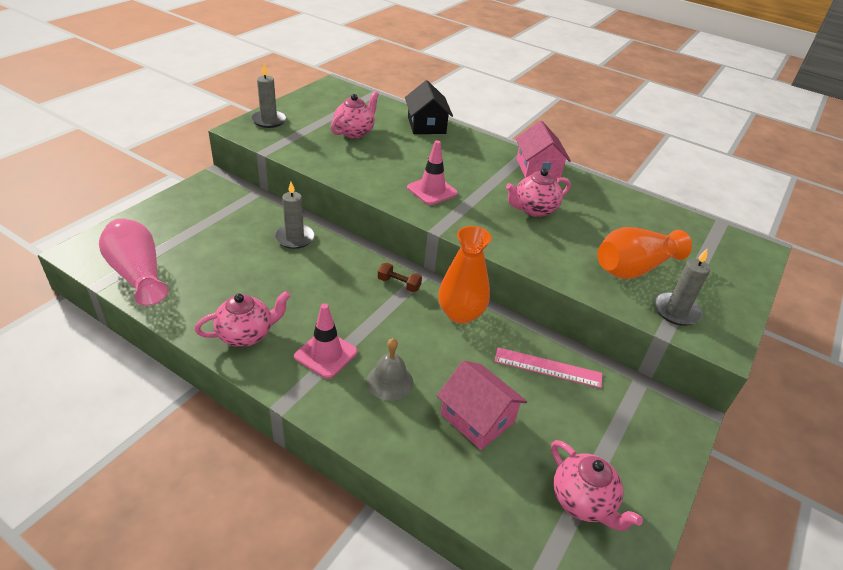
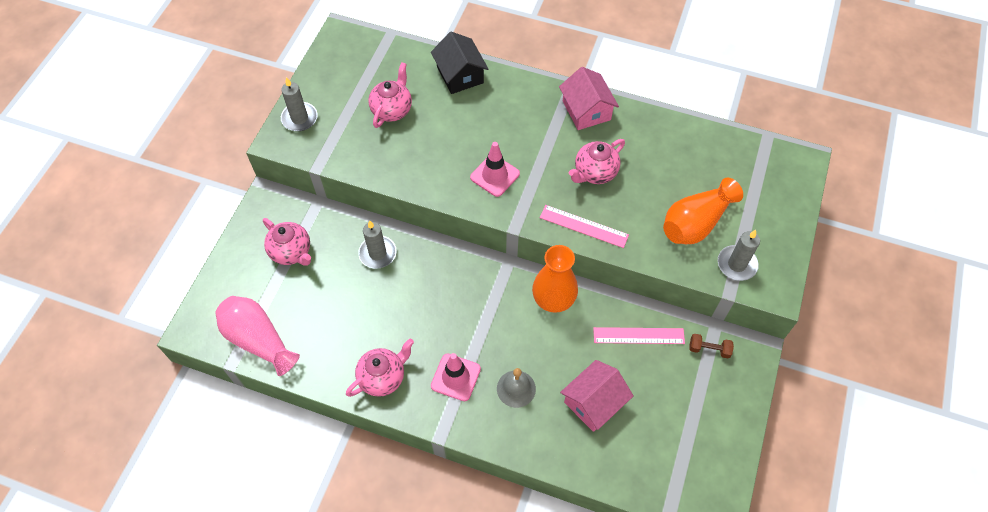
camera: 10 degrees left, 20 degrees up
(399, 284) = (490, 281): brown dumbbell -> brown dumbbell (709, 349)
(477, 418) = (594, 402): pink house -> pink house turned 75 degrees counterclockwise
(510, 244) = (584, 226): none -> pink ruler
(583, 501) = (687, 451): pink teapot -> pink teapot (291, 252)

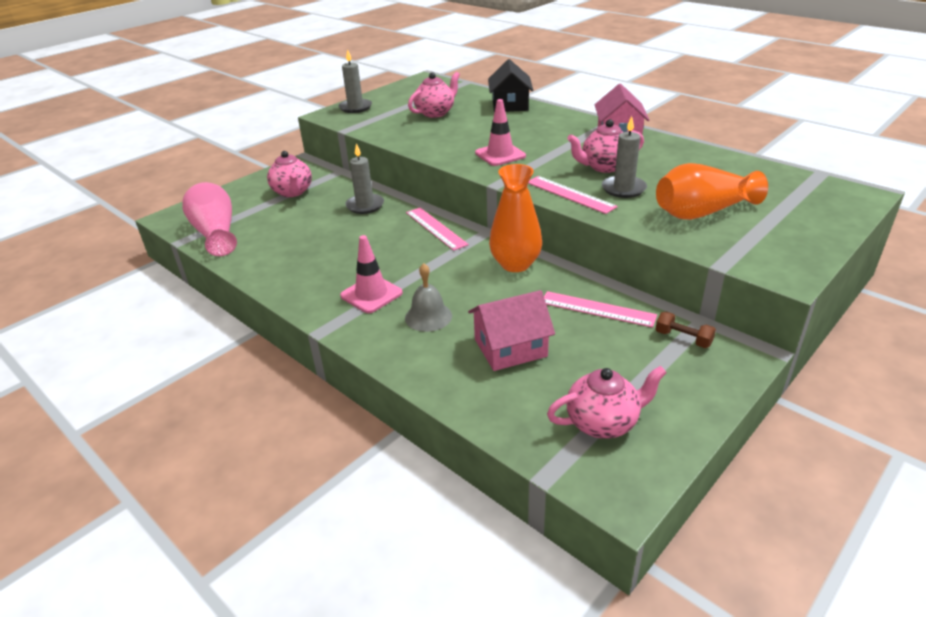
camera: 25 degrees right, 25 degrees down
(383, 377) = (300, 278): pink teapot -> pink teapot (603, 423)
(462, 269) = (436, 228): none -> pink ruler
(736, 264) = (741, 247): grey candle -> grey candle (623, 189)

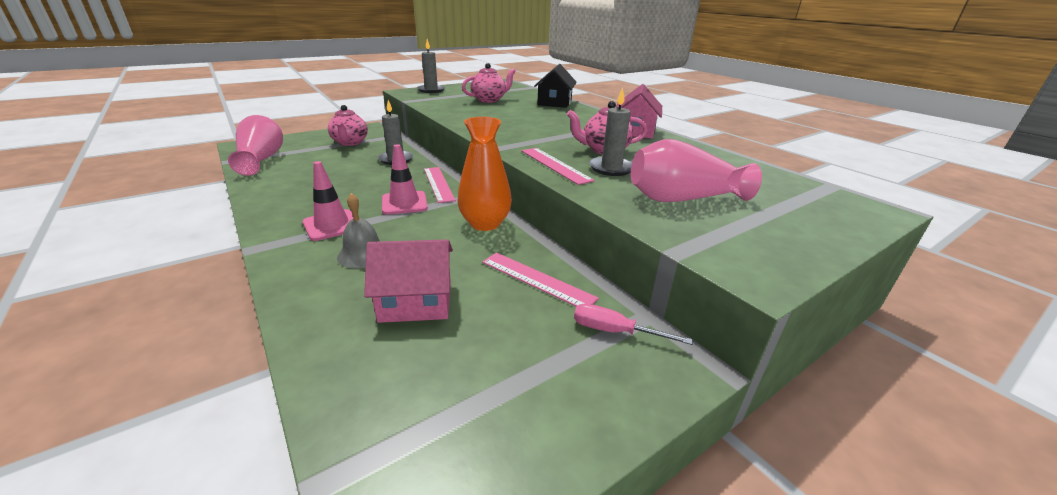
camera: 10 degrees right, 5 degrees down
(500, 155) = (516, 130): pink traffic cone -> pink traffic cone (404, 203)
(603, 423) = (451, 419): pink teapot -> none
(683, 339) = (615, 331): brown dumbbell -> pink screwdriver
(703, 212) = (683, 199): orange vase -> pink vase

